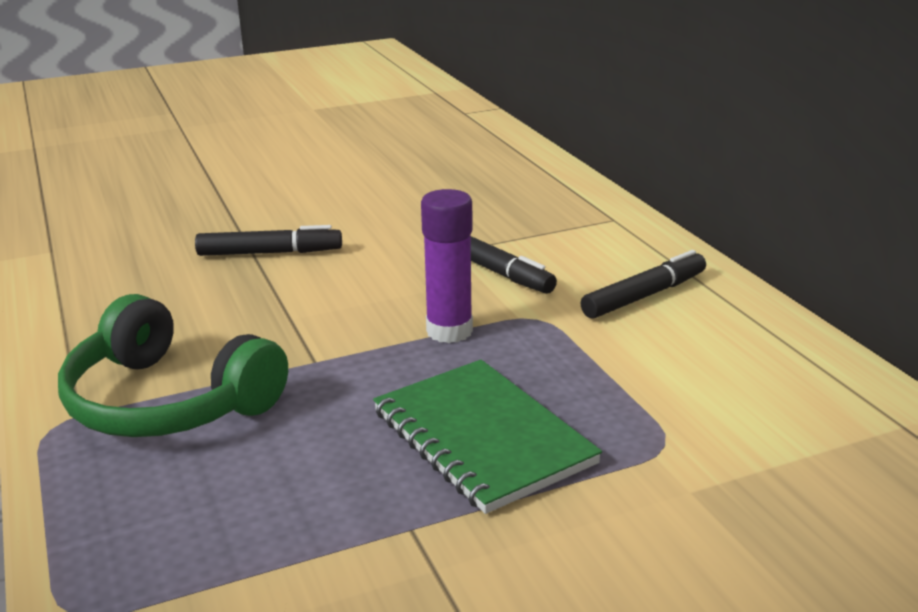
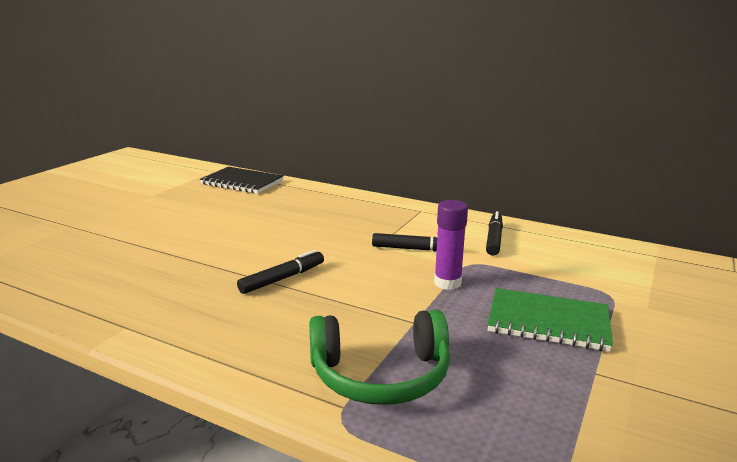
camera: 40 degrees left, 5 degrees down
(441, 115) = (242, 182): none -> black notebook

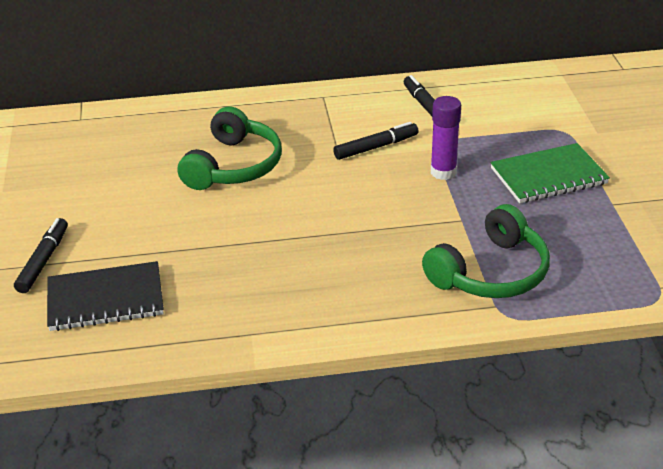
camera: 35 degrees left, 15 degrees up
(242, 182) = (79, 130): black notebook -> black notebook (105, 299)
(282, 279) = (308, 229): black marker -> black marker (43, 261)
(297, 226) = (233, 166): none -> green headphones

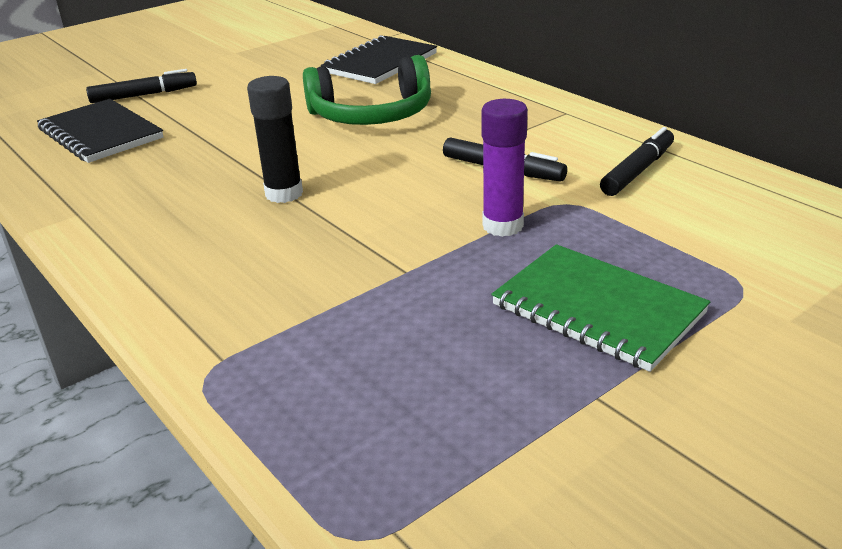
camera: 60 degrees right, 5 degrees down
(137, 132) = (380, 63): none -> black notebook
(319, 236) = (284, 194): none -> black glue stick
(491, 272) = (299, 331): green headphones -> none

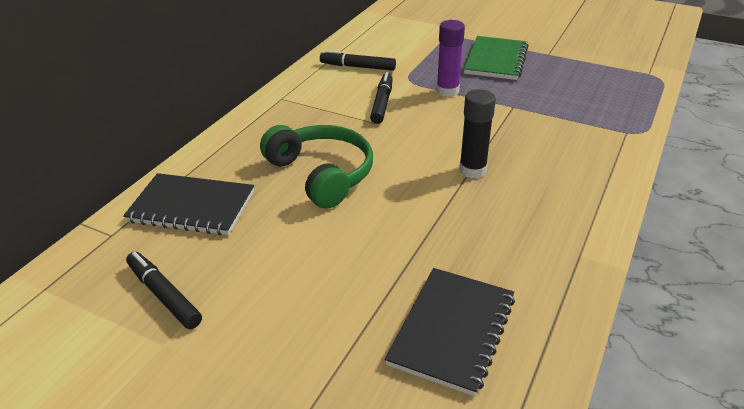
camera: 115 degrees left, 5 degrees up
(143, 95) = (339, 357): black marker -> black marker (164, 295)

